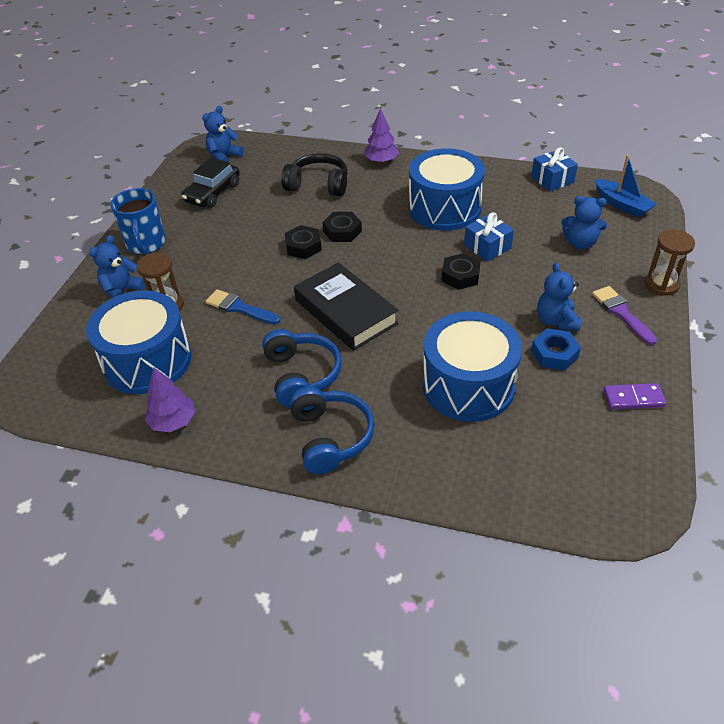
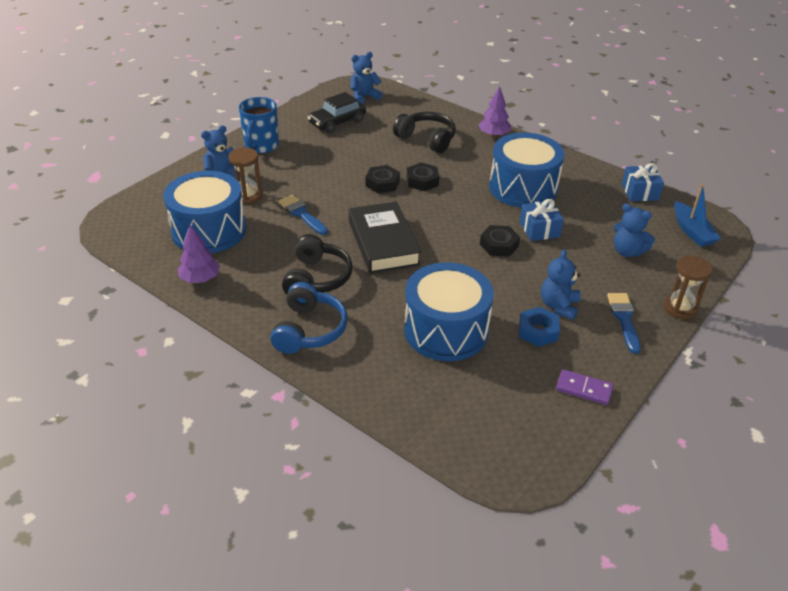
camera: 20 degrees right, 5 degrees down
(301, 375) = (317, 278): blue headphones -> black headphones
(622, 313) = (624, 319): purple brush -> blue brush

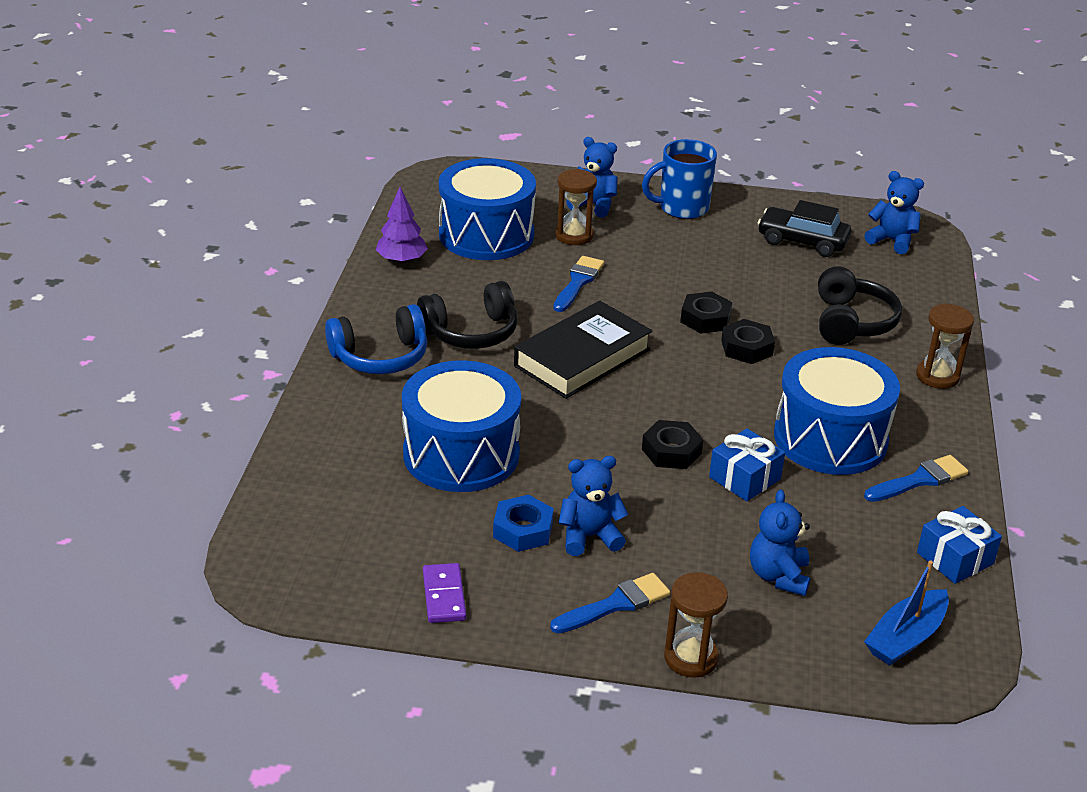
camera: 60 degrees right, 5 degrees down
(494, 135) = (937, 376): purple tree -> brown hourglass
(574, 176) = (919, 480): none -> blue brush

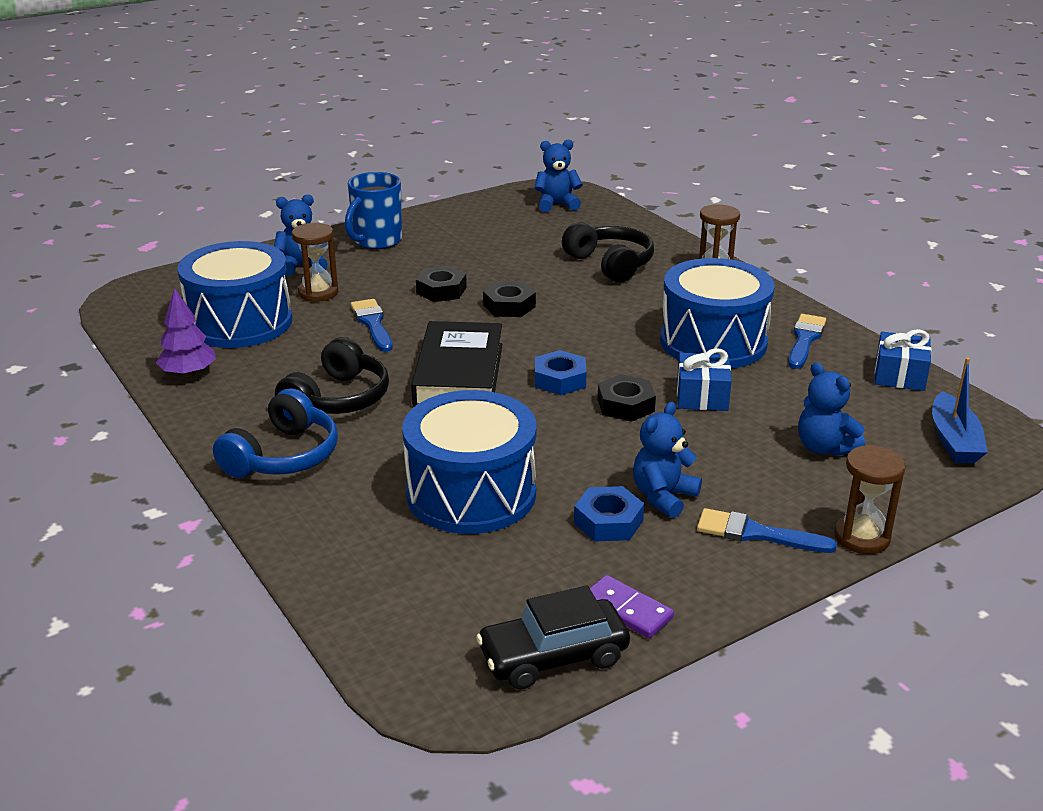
camera: 40 degrees left, 5 degrees down
(615, 604) = (757, 534): blue brush -> blue brush turned 90 degrees counterclockwise
(651, 403) = (560, 380): none -> blue nut
(746, 348) = (568, 311): black nut -> black nut (441, 290)
(802, 241) = (498, 228): black car -> black car (553, 656)

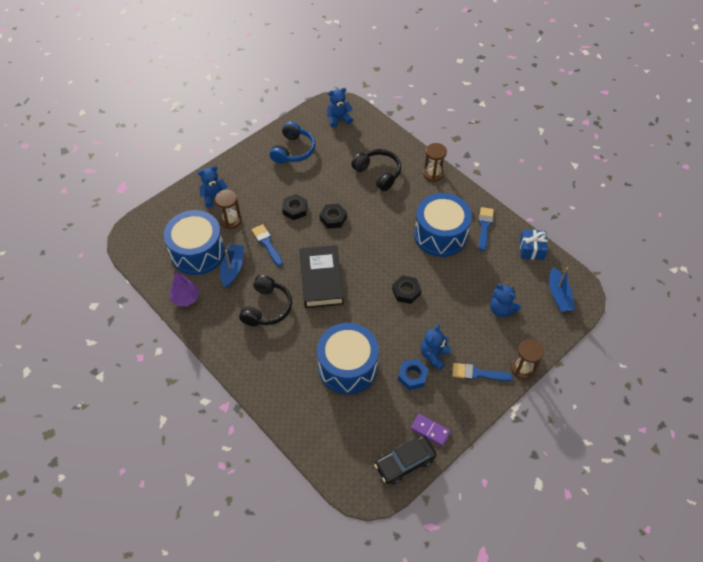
camera: 10 degrees left, 25 degrees up
(283, 456) = (253, 354): blue headphones -> blue headphones (293, 150)
(295, 346) = (232, 269): none -> blue boat
(376, 241) = (248, 168): blue mug -> none
(560, 380) = (371, 276): blue nut -> none
(702, 396) = (441, 279): blue gift -> none

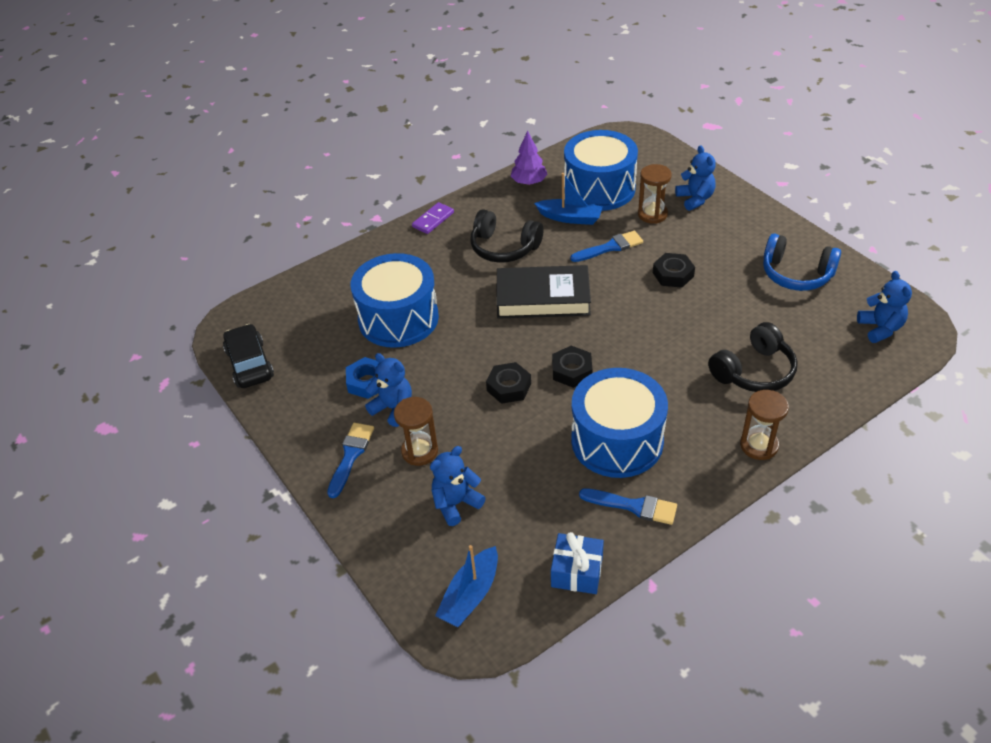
camera: 100 degrees right, 10 degrees down
(333, 218) = (655, 314): black nut -> black nut (572, 371)
(430, 430) = (283, 393): purple domino -> purple domino (433, 220)
(522, 369) = (343, 514): brown hourglass -> brown hourglass (419, 451)
(558, 295) = (470, 595): blue boat -> blue boat turned 60 degrees counterclockwise

